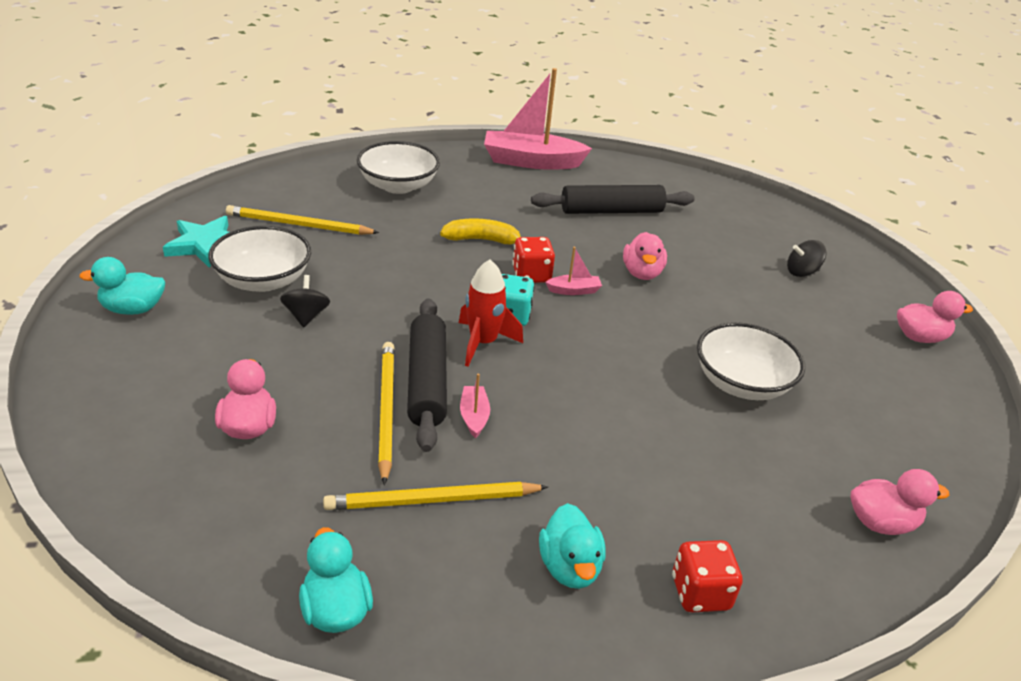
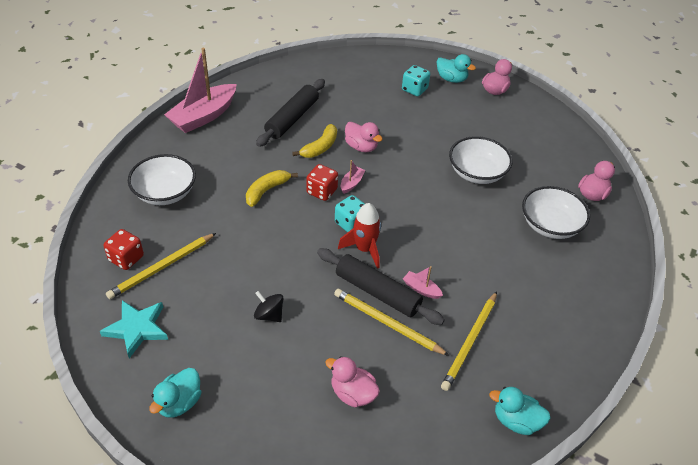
camera: 50 degrees left, 10 degrees up
(263, 280) = (210, 317): white bowl -> white bowl (550, 225)
(569, 567) = (547, 315): turquoise duck -> turquoise duck (451, 79)
(597, 246) = (320, 147): none -> yellow banana
(700, 593) = (590, 280): red dice -> red dice (126, 258)
(802, 272) = (414, 89): black spinning top -> turquoise dice

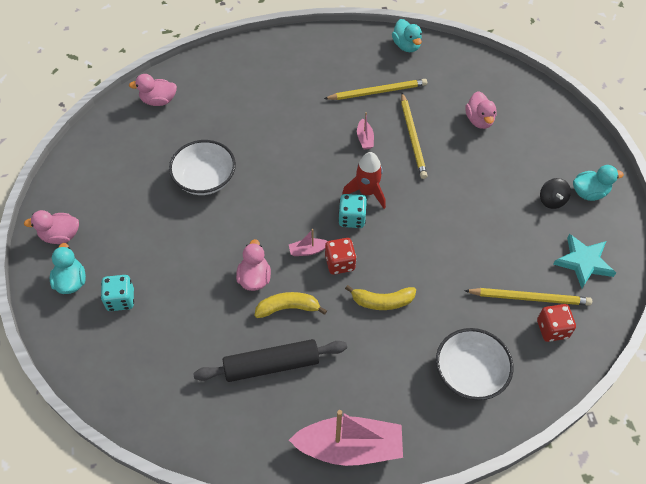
camera: 130 degrees left, 10 degrees up
(269, 315) = (483, 201): black spinning top -> black spinning top (552, 200)
(377, 292) = (395, 158): black rolling pin -> none
(550, 225) = (222, 107): white bowl -> none

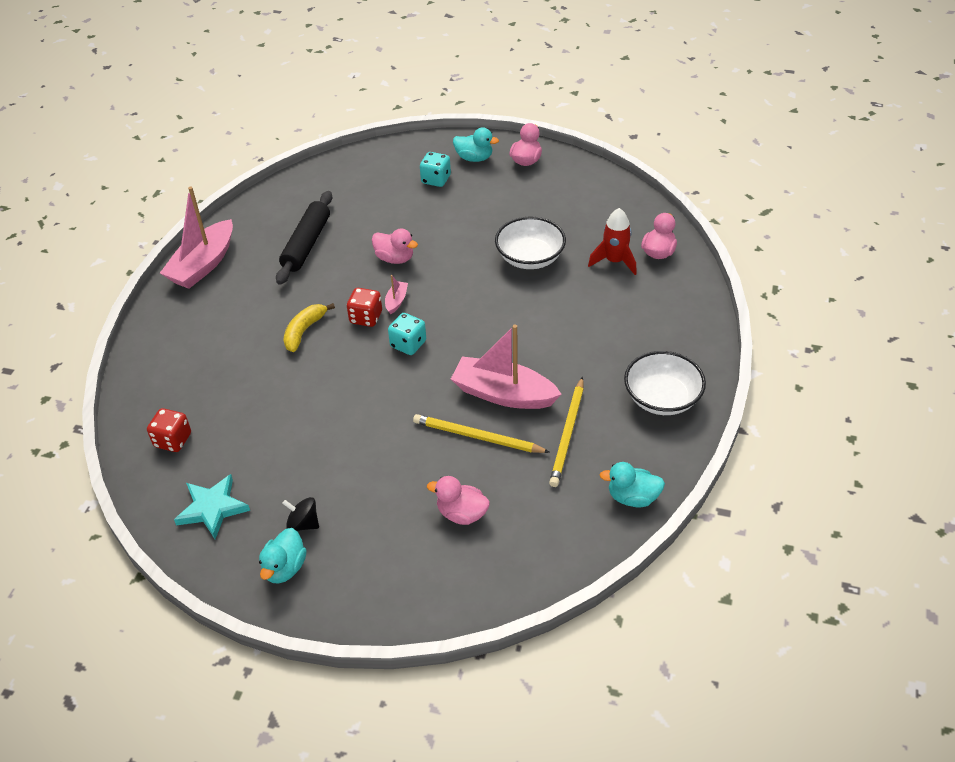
camera: 120 degrees right, 10 degrees down
(288, 308) = (349, 269): yellow banana -> none
(365, 138) = (503, 394): pink boat -> pink boat, size x2.34
(367, 192) = (431, 368): red rocket -> red rocket (614, 261)
(470, 373) = (190, 360): white bowl -> white bowl (662, 398)
(530, 298) = (216, 440): yellow pencil -> none

